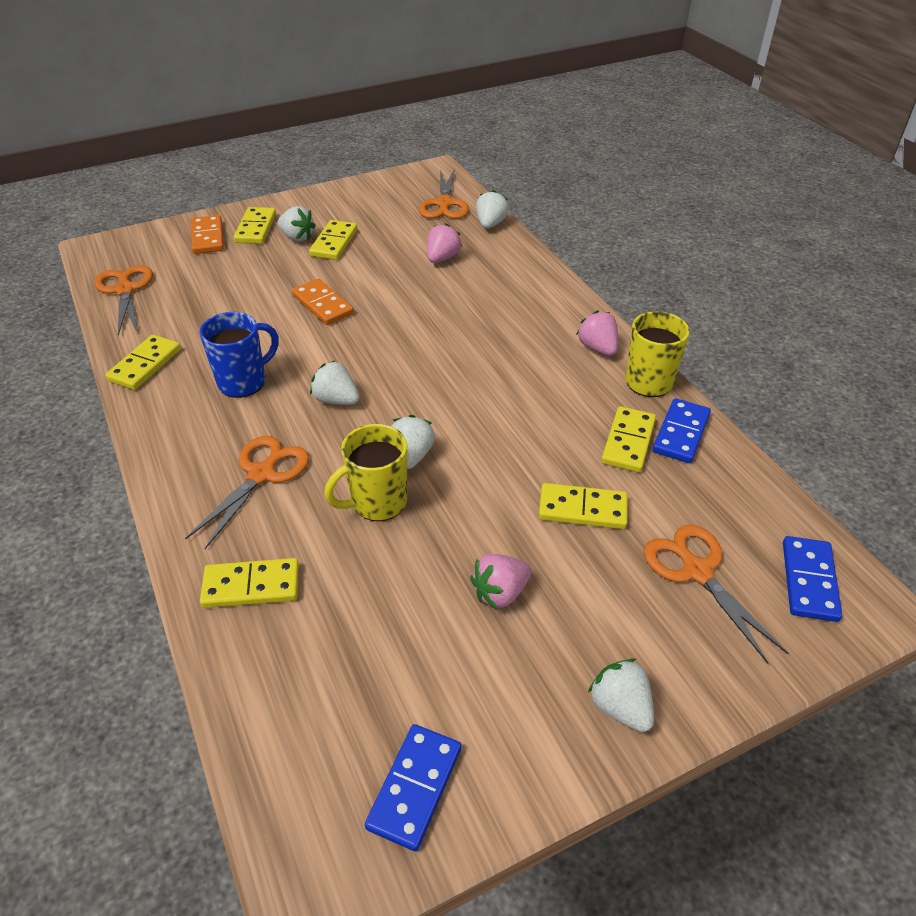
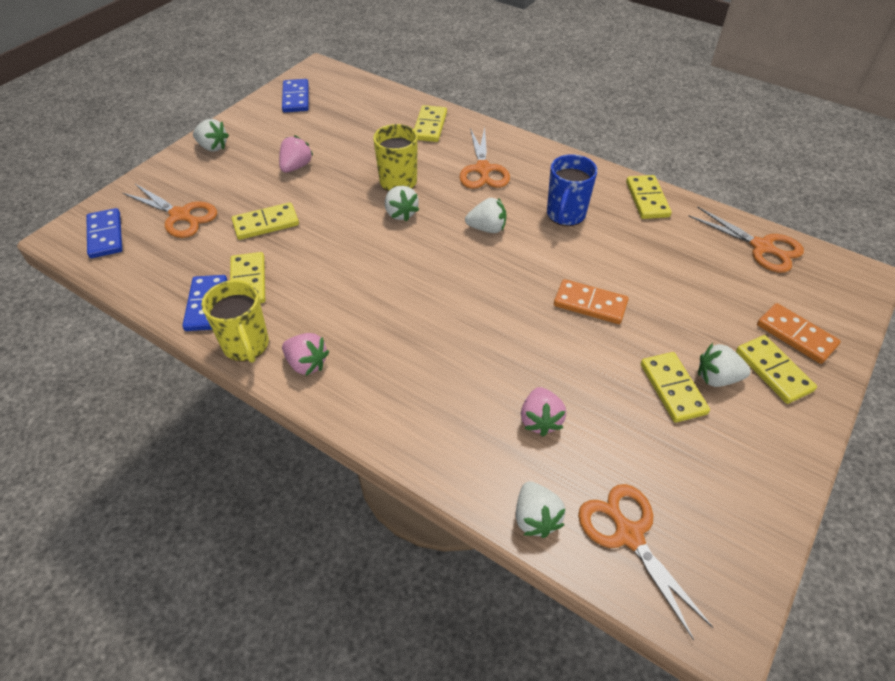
camera: 150 degrees right, 5 degrees up
(251, 586) = (430, 126): yellow domino -> yellow domino turned 45 degrees counterclockwise

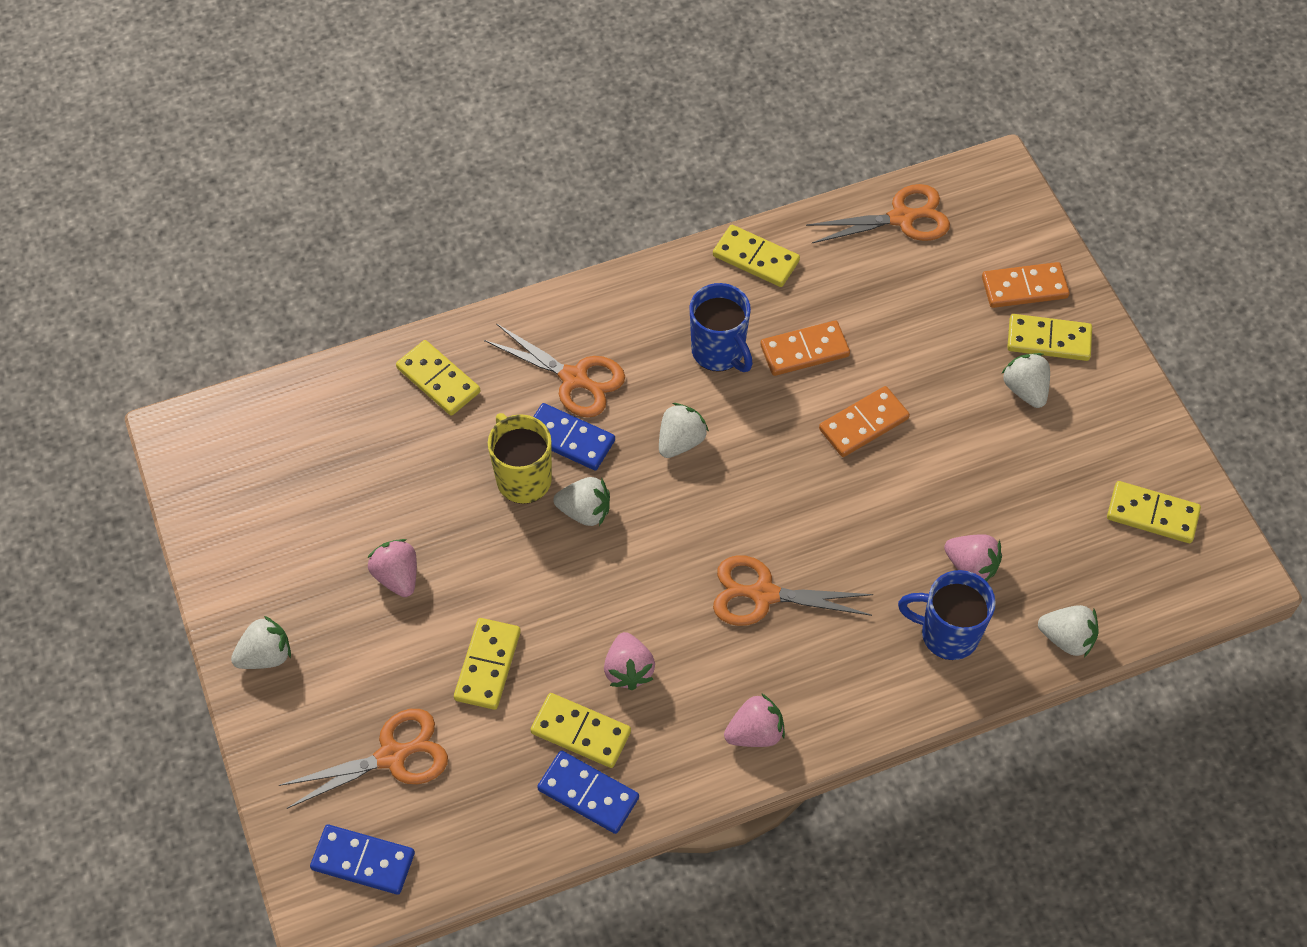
camera: 55 degrees left, 10 degrees up
(246, 346) = (685, 780): yellow mug -> none
(296, 98) = (232, 498): blue domino -> blue domino (569, 439)
(308, 281) = (628, 670): none -> pink strawberry
(471, 434) = (947, 634): none -> blue mug
(610, 250) = (804, 351): none -> orange domino
(629, 535) = (1127, 579): orange scissors -> orange scissors (764, 594)
(673, 388) = (1011, 433): yellow domino -> yellow domino (1152, 514)
(717, 378) = (1025, 389): white strawberry -> white strawberry turned 120 degrees clockwise

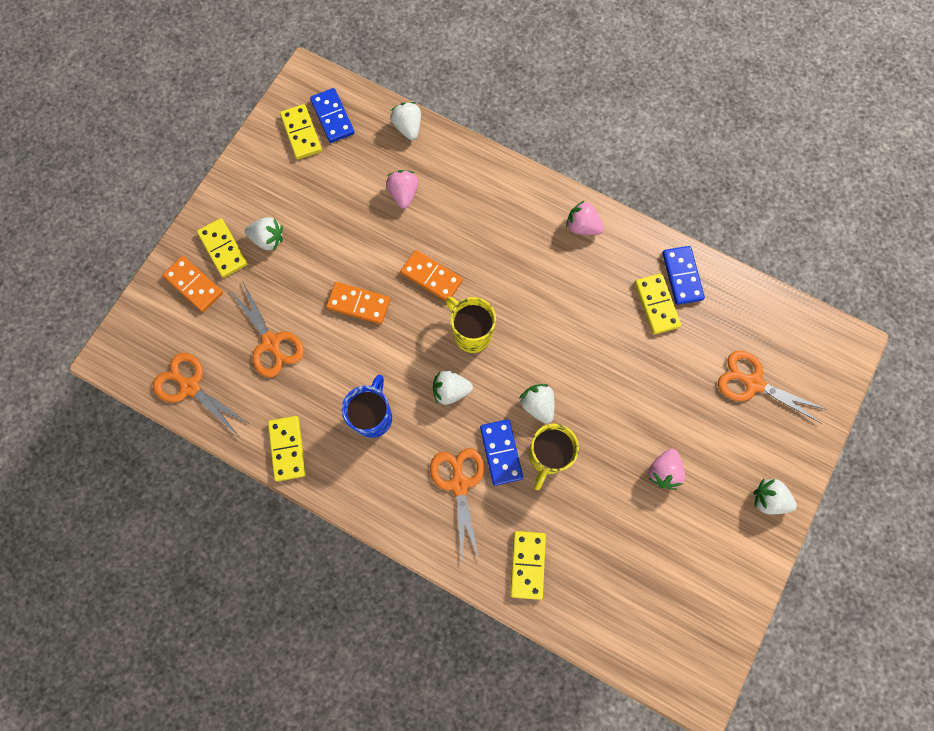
camera: 130 degrees left, 15 degrees up
(363, 861) = (811, 350): blue domino -> blue domino (333, 117)
(488, 665) = (666, 379): yellow domino -> none
(628, 670) = (604, 309): pink strawberry -> none
(727, 508) = (471, 334): none -> yellow mug
(764, 594) = (505, 277): orange scissors -> orange scissors (271, 342)
(804, 351) = (334, 370): orange domino -> orange domino (431, 277)
(947, 634) = (452, 179): blue mug -> none
(1025, 389) = (268, 239): white strawberry -> white strawberry turned 105 degrees counterclockwise

